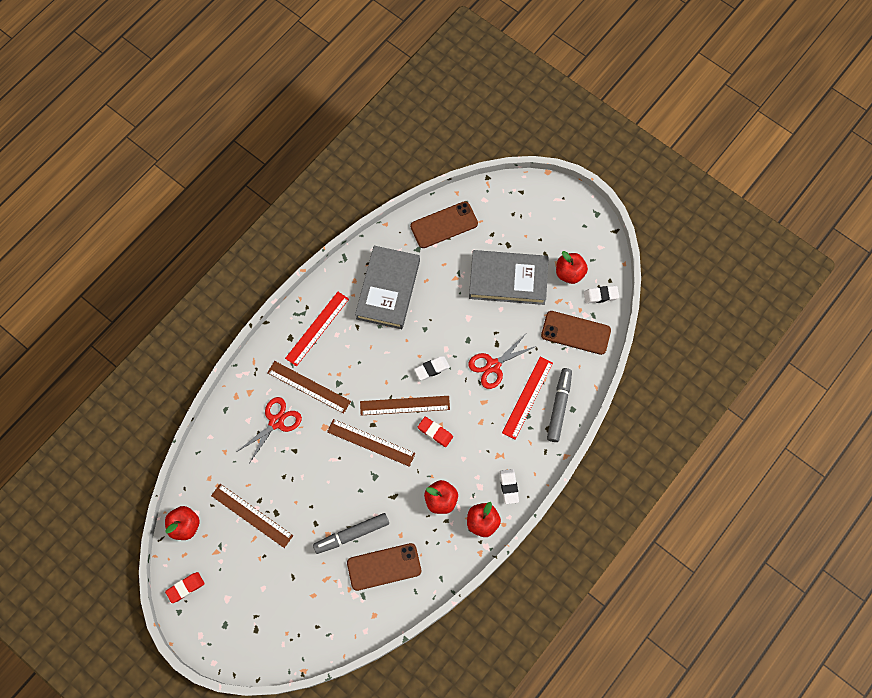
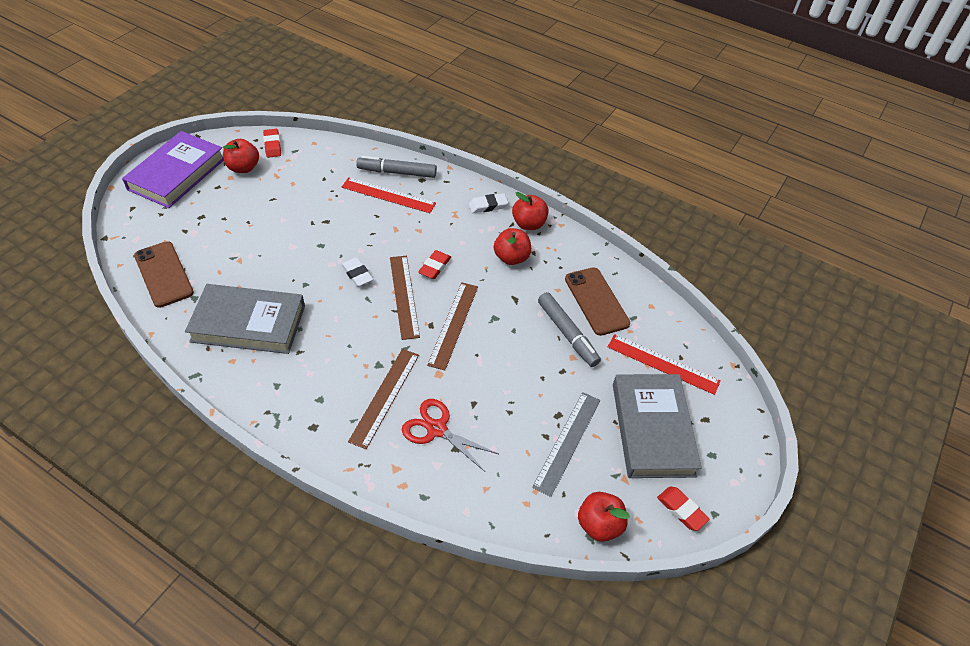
camera: 100 degrees left, 20 degrees down
(252, 515) = (567, 442): brown ruler -> grey ruler
(317, 328) = (300, 396): red ruler -> red ruler (663, 364)
(493, 365) = (352, 223): red scissors -> none
(508, 279) = (246, 215): grey book -> grey book (652, 429)
(563, 220) = (177, 174): none -> purple book
(575, 332) = (314, 162): brown phone -> none
(600, 295) = (272, 145): white eraser -> red eraser

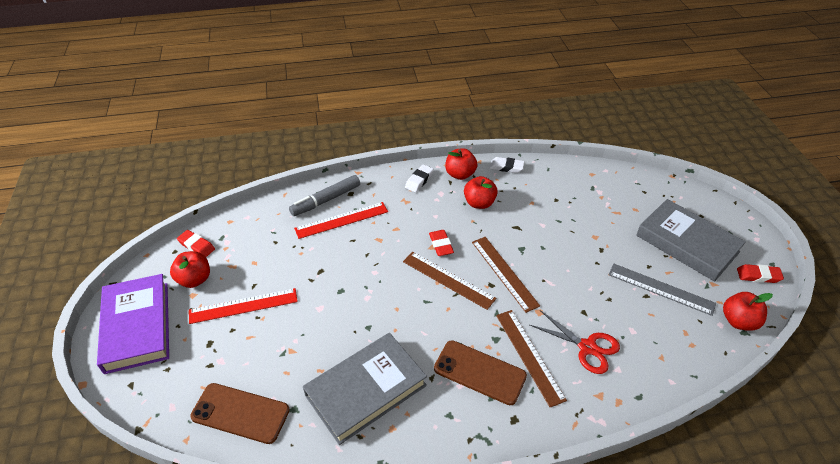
camera: 40 degrees left, 5 degrees down
(357, 274) = (396, 290): white eraser -> white eraser (506, 167)
(437, 429) = (587, 347): red scissors -> red scissors turned 135 degrees counterclockwise
(567, 334) = (573, 225): grey marker -> none
(567, 442) = (661, 289): grey ruler -> grey ruler turned 45 degrees counterclockwise
(596, 301) = (561, 193): brown phone -> brown phone (479, 372)
(663, 364) = (642, 202): red ruler -> red ruler (243, 306)

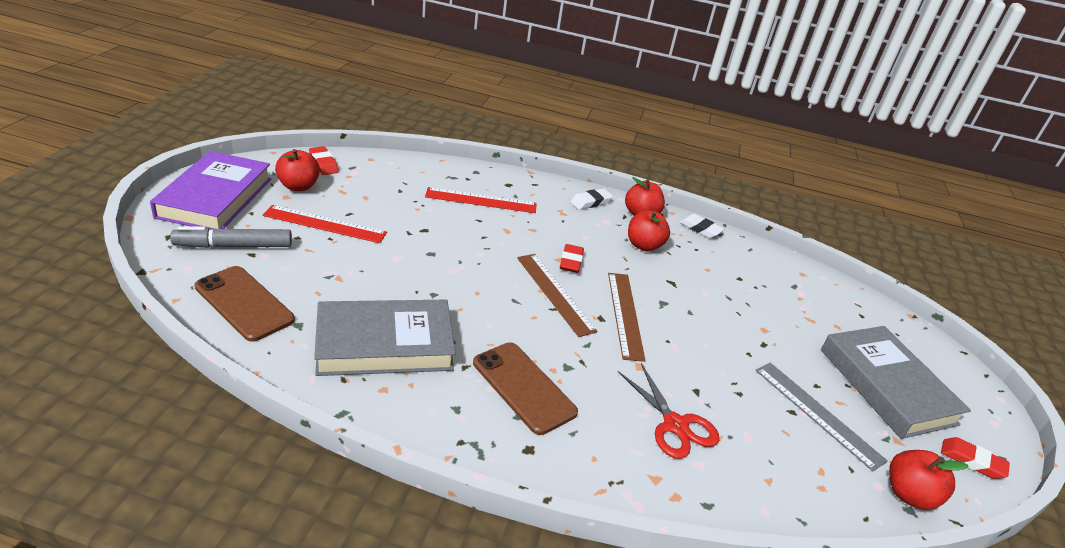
camera: 20 degrees right, 10 degrees down
(326, 200) = (478, 180): grey marker -> grey marker (234, 246)
(529, 356) = (595, 400): brown ruler -> none

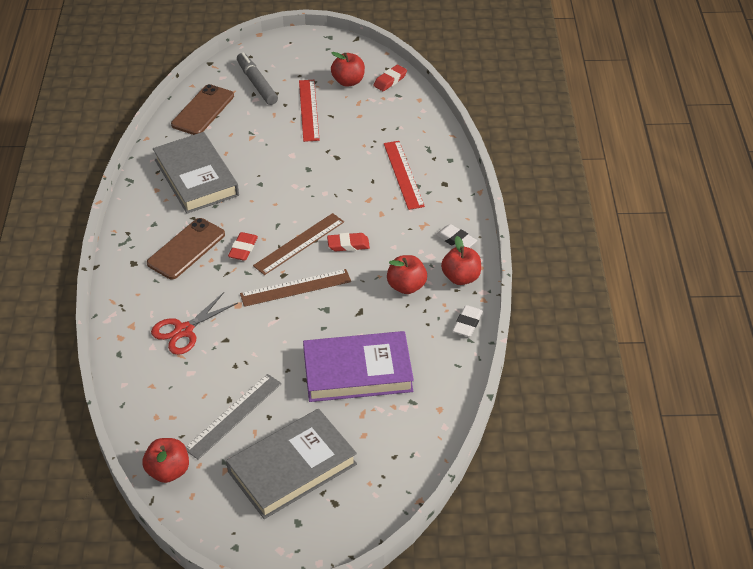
camera: 80 degrees right, 10 degrees up
(215, 198) = (305, 54): purple book -> purple book (357, 372)
(971, 461) = (222, 521): red eraser -> red eraser (243, 249)

